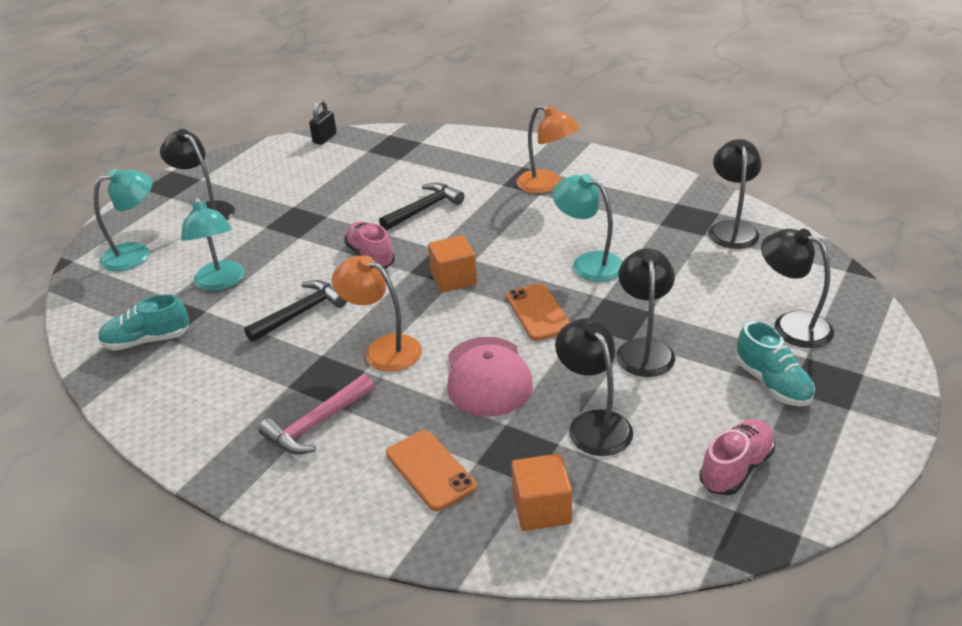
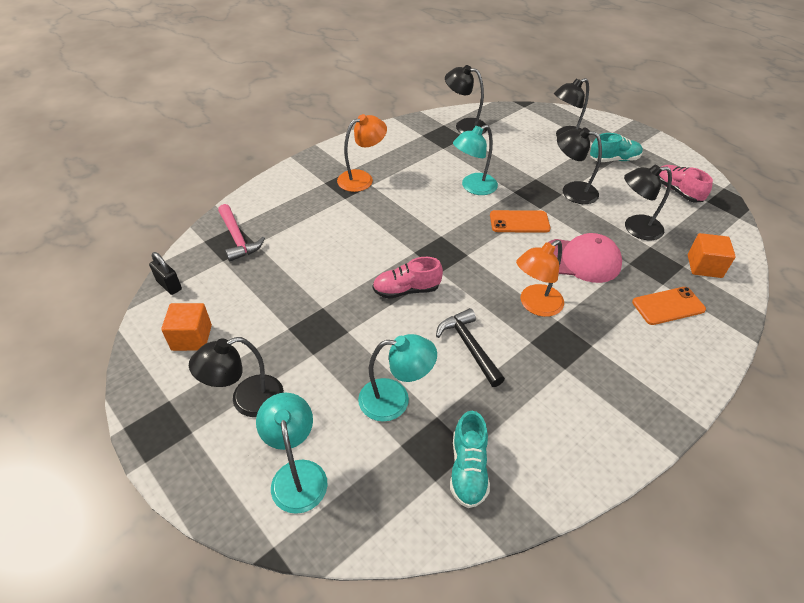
camera: 75 degrees left, 10 degrees up
(317, 424) = (613, 357): pink hammer -> pink hammer (237, 238)
(424, 209) = (353, 246): black hammer -> none
(453, 279) = (461, 251): orange cube -> orange cube (191, 337)

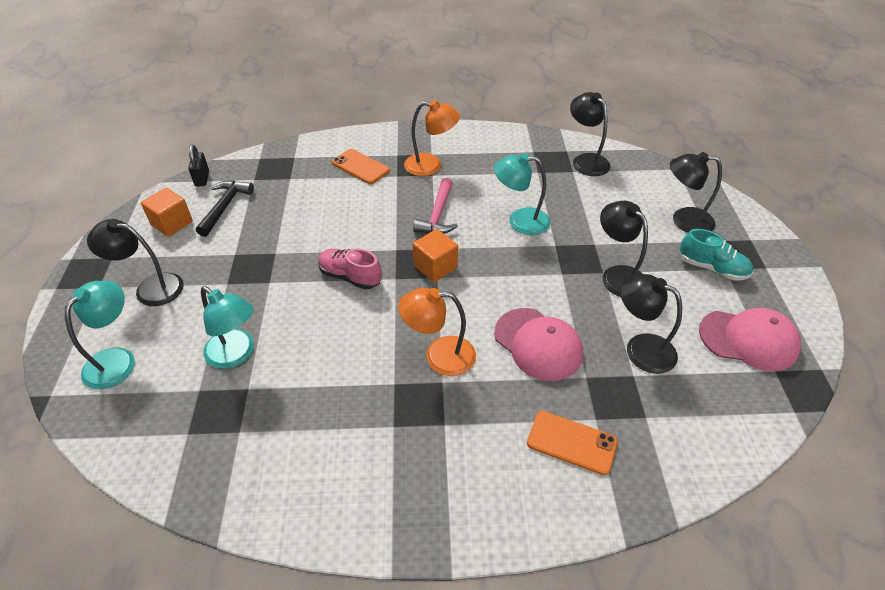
camera: 40 degrees right, 0 degrees up
(237, 238) = (282, 168): pink hammer -> pink hammer (438, 215)
(468, 469) = (218, 444): turquoise shoe -> none
(469, 346) = (340, 353): black hammer -> black hammer (225, 207)
(519, 222) = (523, 275): orange phone -> orange phone (360, 167)
(677, 191) = (748, 340): pink shoe -> pink cap
(704, 266) = (671, 432): orange cube -> orange cube (435, 267)

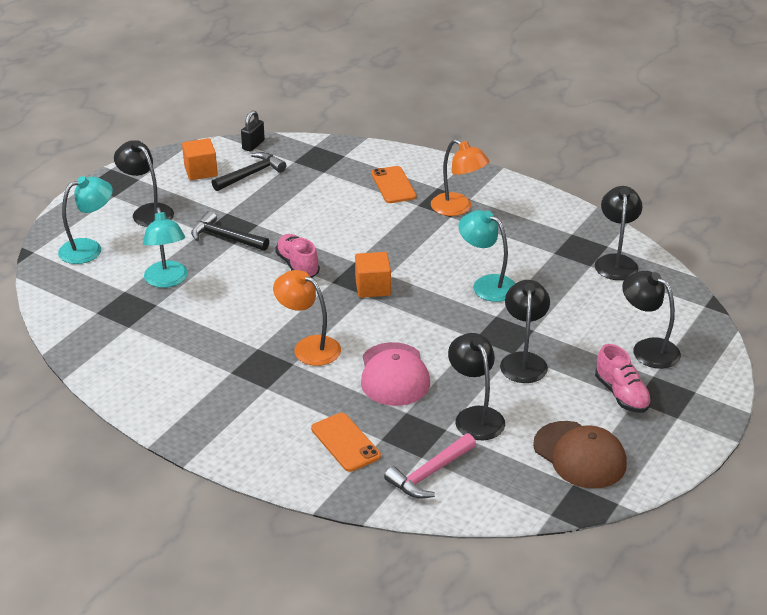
camera: 35 degrees right, 10 degrees down
(256, 279) = (225, 237): none -> black hammer
(438, 215) = (418, 250): pink hammer -> pink hammer (430, 473)
(712, 268) = (621, 394): turquoise shoe -> pink shoe
(748, 340) = (579, 455): pink cap -> brown cap

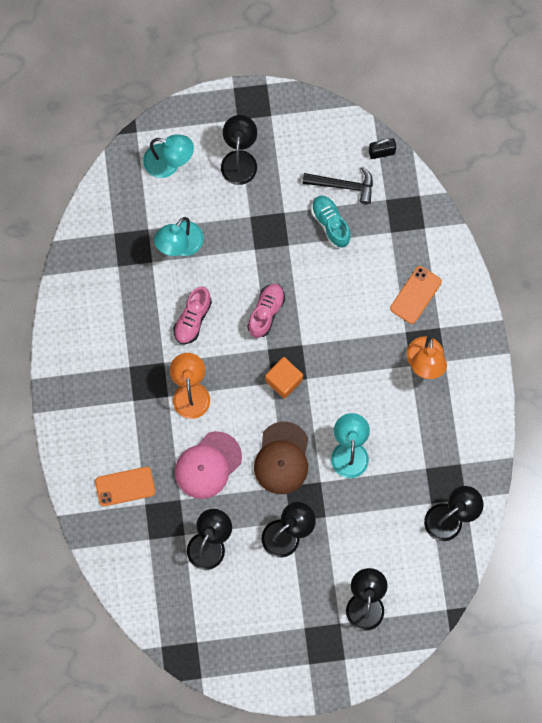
camera: 50 degrees right, 40 degrees up
(201, 171) = (317, 148): orange cube -> none
(225, 237) = (256, 238): black hammer -> none
(272, 195) = (330, 223): none -> turquoise shoe
(345, 442) = (125, 486): orange phone -> orange phone turned 60 degrees clockwise
(430, 473) = (139, 555): pink hammer -> none
(579, 455) = (225, 629): brown cap -> brown cap (282, 458)
(621, 394) = (303, 616): pink shoe -> pink shoe (193, 319)

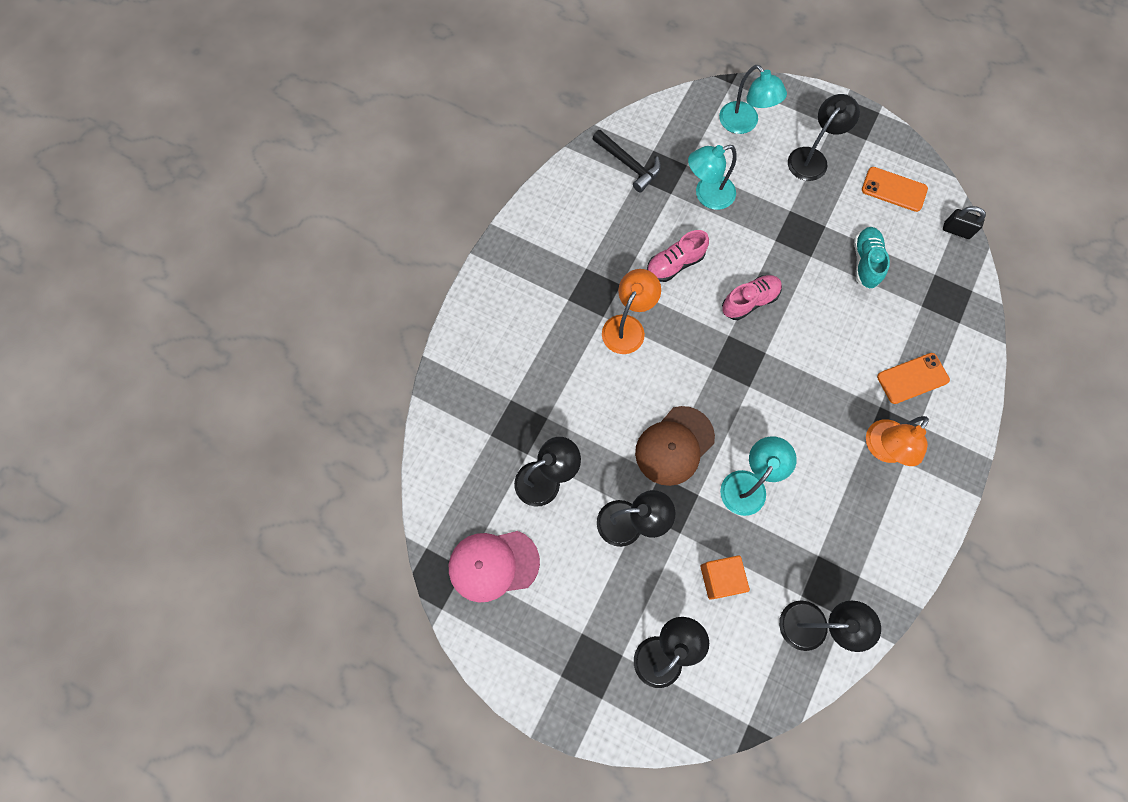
camera: 35 degrees right, 5 degrees down
(125, 486) = (504, 371): orange phone -> orange phone (894, 189)
(208, 465) = (597, 403): pink cap -> pink cap (493, 565)
(284, 380) = (725, 373): orange cube -> orange cube (720, 578)
(343, 185) = (899, 237): black hammer -> black hammer (628, 164)

